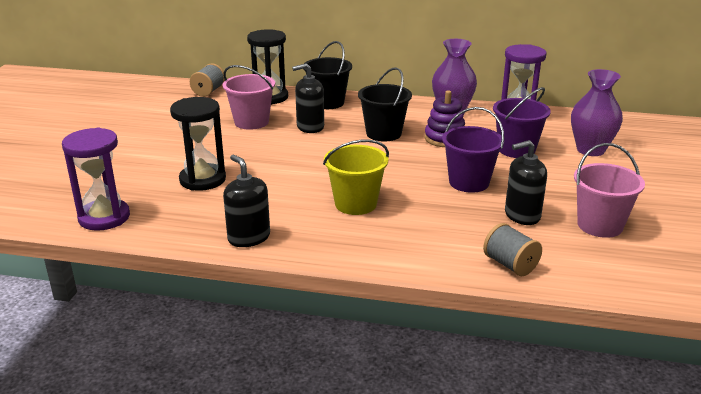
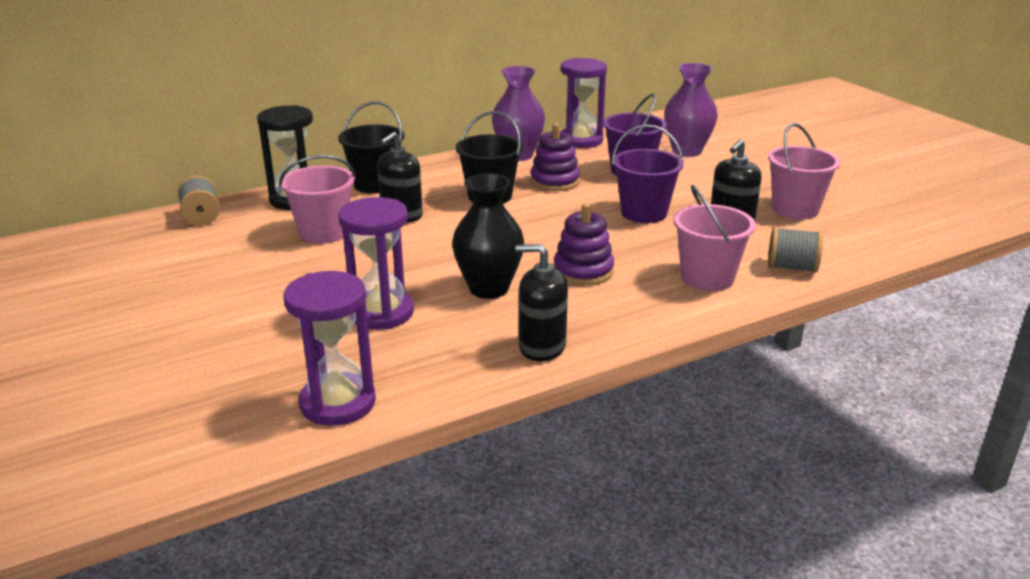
camera: 40 degrees left, 0 degrees up
(202, 180) = (381, 313): black hourglass -> purple hourglass
(281, 190) = (489, 289): none -> black vase
(355, 204) = (583, 271): yellow bucket -> purple stacking toy
(430, 244) = (707, 278): none -> pink bucket

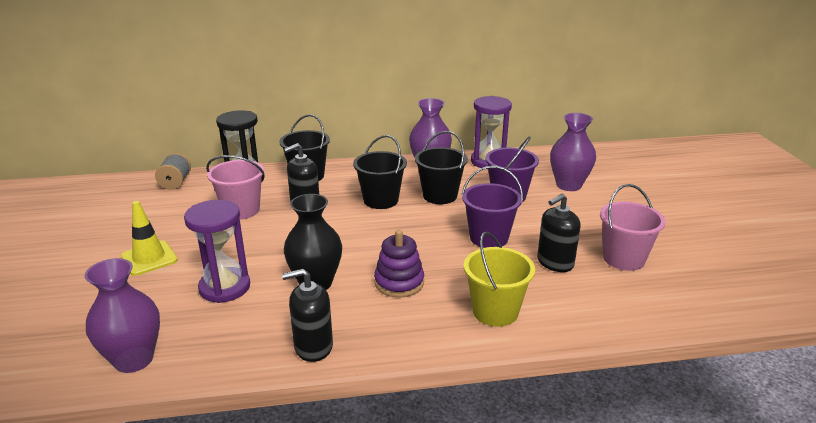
camera: 20 degrees right, 0 degrees up
(250, 302) = (149, 258): none -> yellow traffic cone
(338, 403) = (134, 359): purple hourglass -> purple vase
(542, 347) = (313, 346): black soap dispenser -> black soap dispenser turned 45 degrees counterclockwise
(555, 181) = (440, 195): purple stacking toy -> black bucket
(707, 278) = (495, 311): pink bucket -> yellow bucket
(791, 267) = (577, 317): grey spool -> none

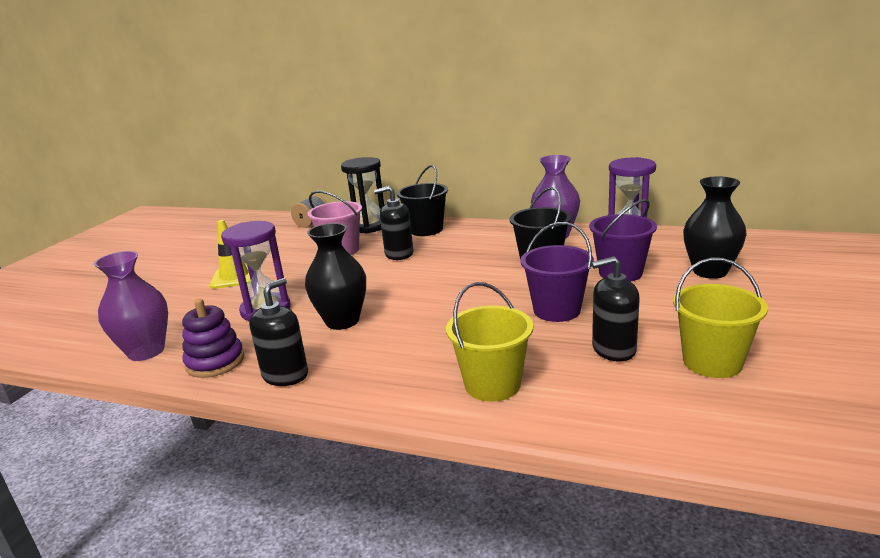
camera: 30 degrees right, 5 degrees down
(313, 346) = (285, 375): black soap dispenser -> black soap dispenser turned 105 degrees clockwise
(381, 200) = (474, 259): black bucket -> none
(399, 282) = (419, 336): purple stacking toy -> purple stacking toy (215, 362)
(568, 185) = (710, 271): purple vase -> black vase
(623, 259) = (712, 362): pink bucket -> yellow bucket

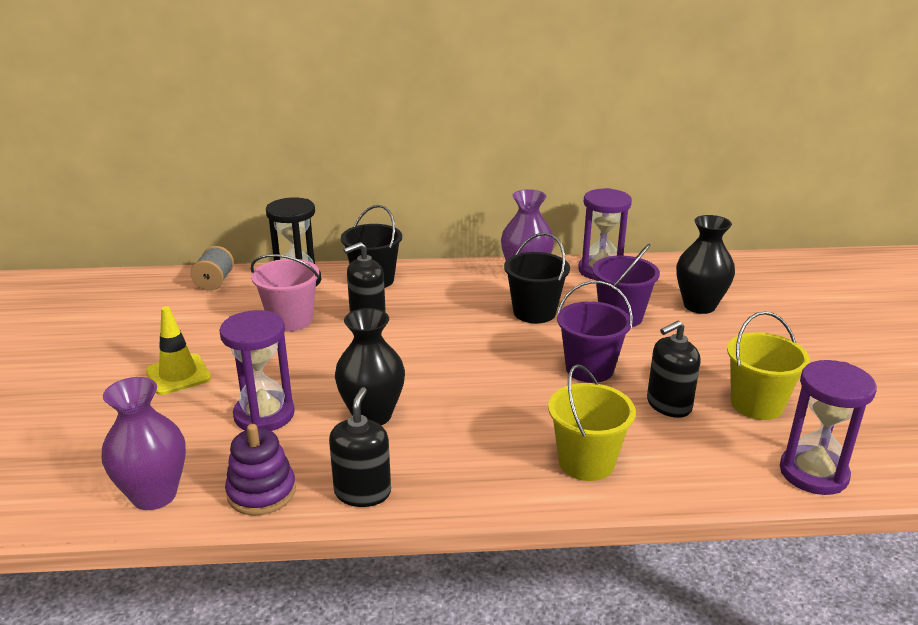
camera: 25 degrees left, 5 degrees up
(735, 437) = (813, 473): none -> purple hourglass

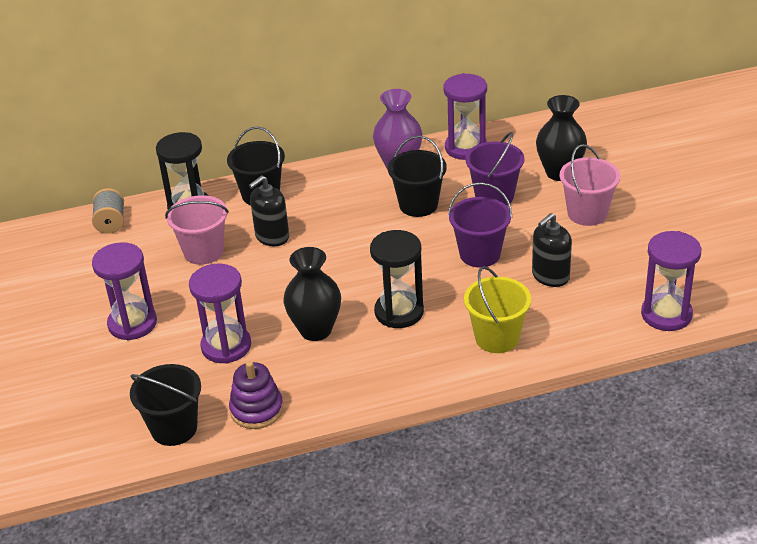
camera: 10 degrees left, 10 degrees up
(154, 495) = (174, 428): purple vase -> black bucket
(178, 375) = (132, 324): yellow traffic cone -> purple hourglass
(362, 492) = (334, 395): black soap dispenser -> none
(476, 413) = (399, 312): none -> black hourglass
(724, 348) = (587, 213): none -> pink bucket
(757, 404) = (619, 263): yellow bucket -> none

